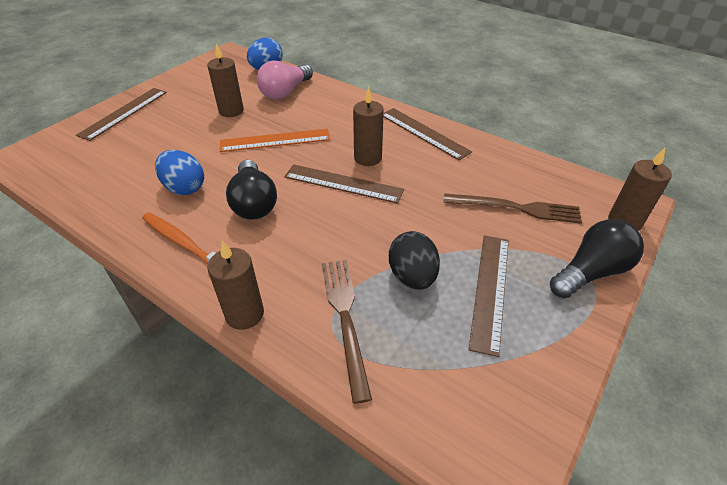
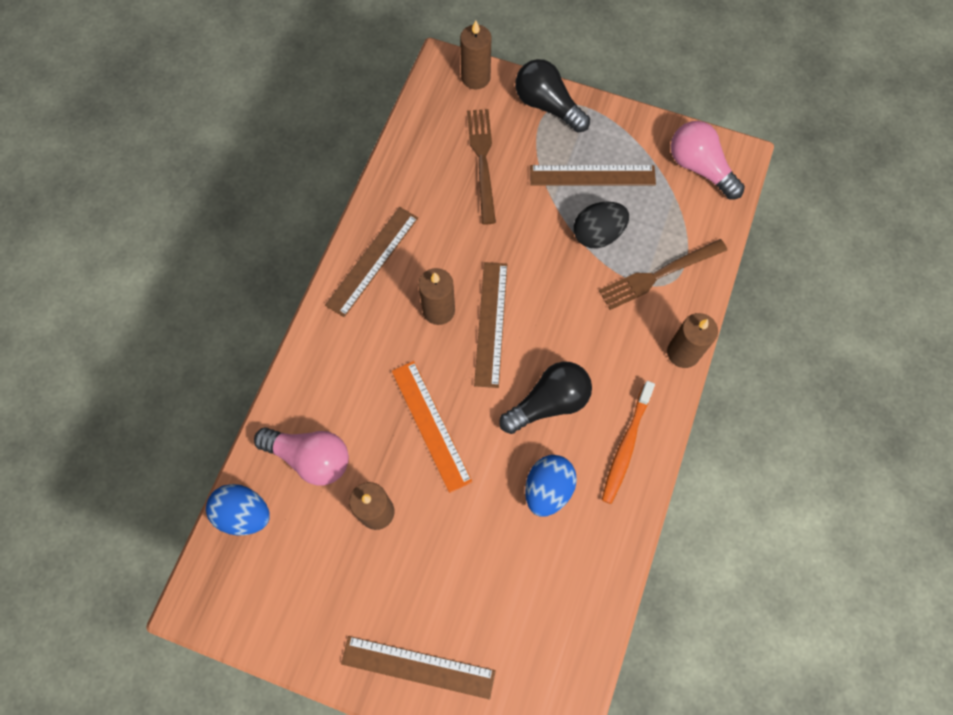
camera: 105 degrees left, 25 degrees up
(490, 414) = (699, 168): none -> pink light bulb

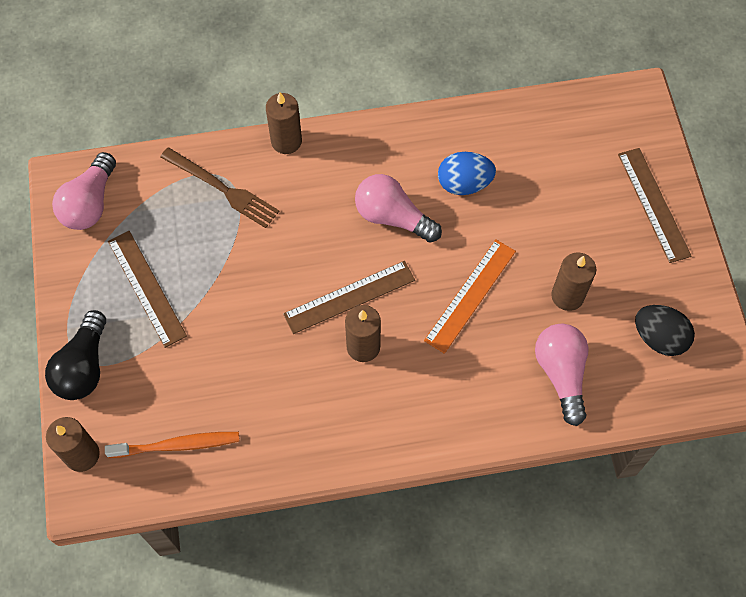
camera: 120 degrees left, 5 degrees down
(244, 513) = (641, 398): blue egg -> none
(372, 261) = (349, 433): brown ruler -> none
(482, 161) = (182, 393): brown fork -> none
(549, 403) = (392, 217): black light bulb -> pink light bulb
(598, 234) = (208, 254): black egg -> black egg (659, 338)
(626, 446) = (393, 146): orange toothbrush -> orange toothbrush (177, 445)

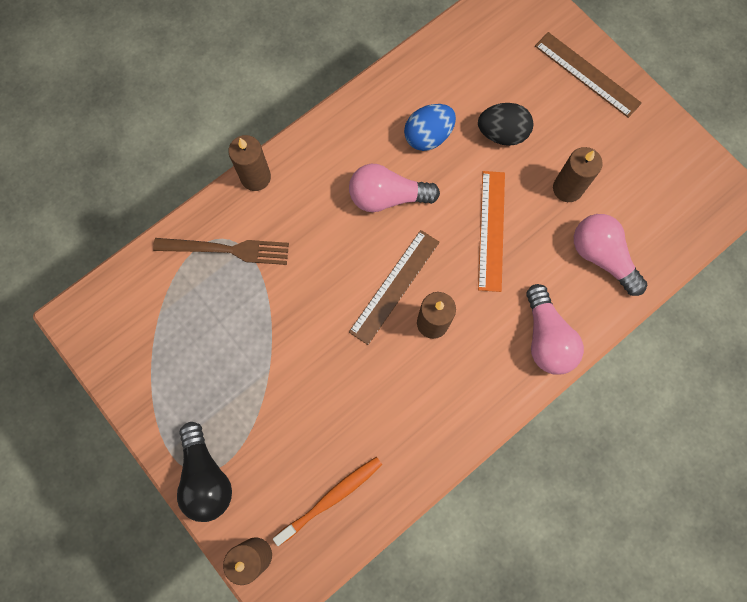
camera: 30 degrees left, 10 degrees up
(90, 203) = (116, 327): pink light bulb -> pink light bulb (546, 338)
(147, 288) = (216, 375): brown ruler -> none
(659, 338) = (657, 185): black egg -> black egg (502, 134)

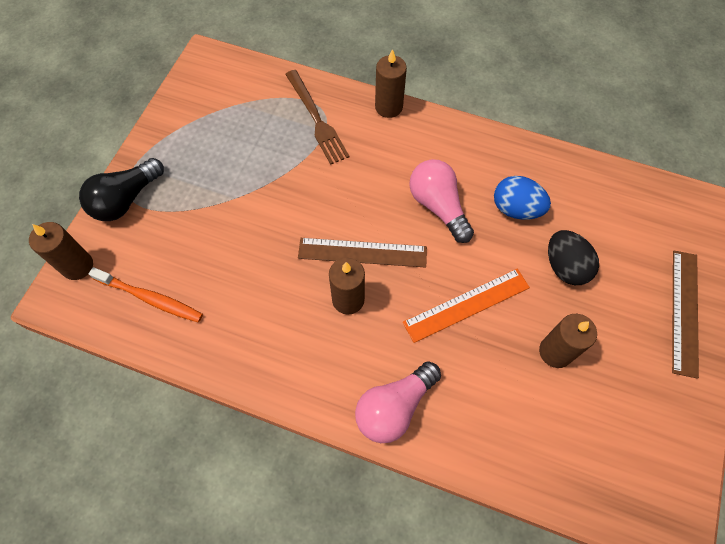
camera: 60 degrees right, 10 degrees down
(601, 257) = (509, 420): pink light bulb -> none

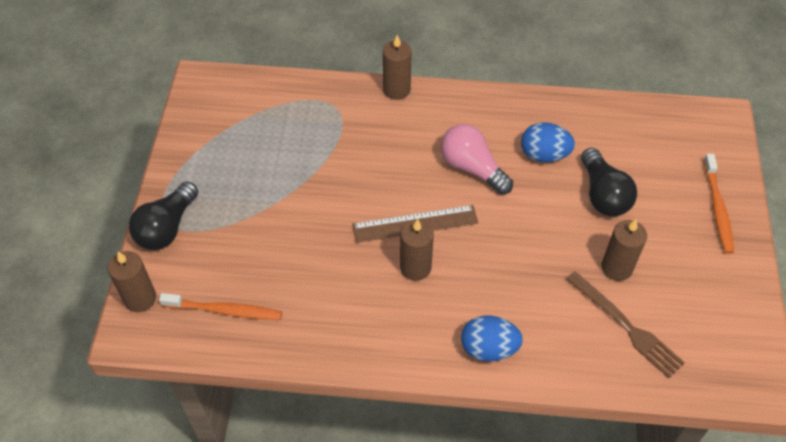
camera: 15 degrees left, 10 degrees down
(316, 119) = (331, 115): brown fork -> brown fork (626, 326)
(394, 407) = (488, 348): pink light bulb -> blue egg
(466, 305) = (525, 247): orange ruler -> none
(565, 267) = (603, 194): black egg -> black light bulb
(684, 311) = (717, 208): brown ruler -> orange toothbrush

